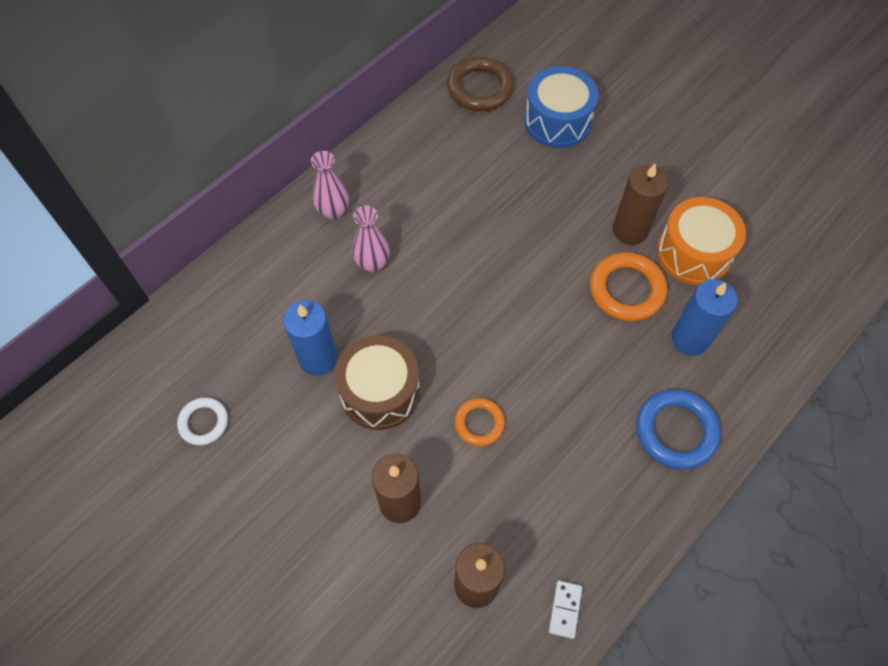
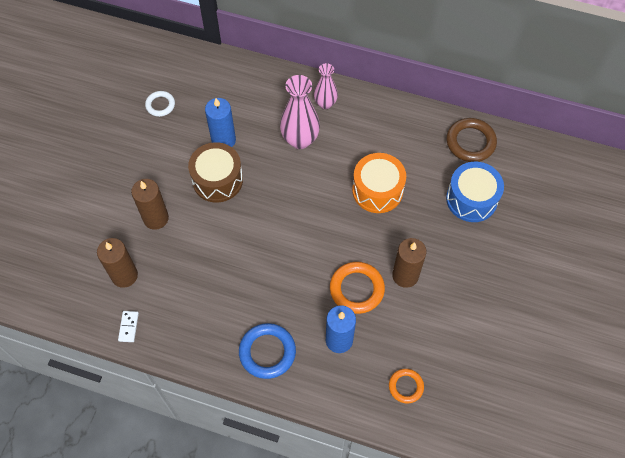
camera: 65 degrees right, 0 degrees up
(373, 263) = (300, 140): pink vase -> pink vase, size x1.60
(479, 423) = (221, 239): orange ring -> orange ring (406, 386)
(565, 609) = (129, 327): white domino -> white domino turned 75 degrees counterclockwise
(694, 253) = (409, 322): orange drum -> orange drum (377, 190)

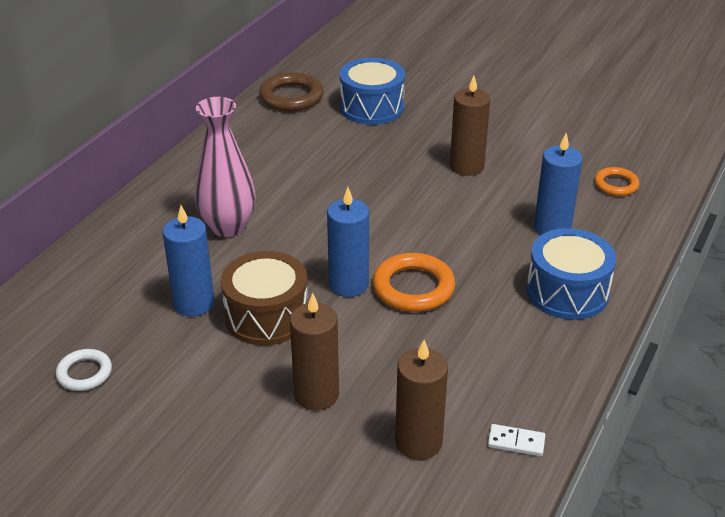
camera: 80 degrees left, 25 degrees down
(254, 218) = (348, 284): none -> blue candle
(267, 352) = (567, 292): blue ring -> blue drum
(325, 103) = (176, 197): pink vase -> none
(356, 289) = (480, 205): orange ring -> orange ring (413, 288)
(377, 190) = (337, 171): orange drum -> none

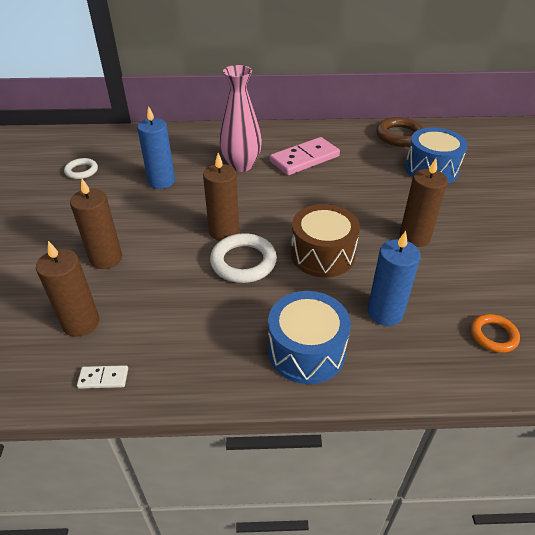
camera: 60 degrees right, 5 degrees up
(266, 176) = (304, 159): none -> pink domino
(267, 316) = (168, 211): brown drum -> brown drum (322, 254)
(348, 284) = (224, 231): blue candle -> brown candle
(413, 288) = (243, 262): orange ring -> white ring
(516, 442) = (103, 378): white domino -> white domino turned 75 degrees counterclockwise

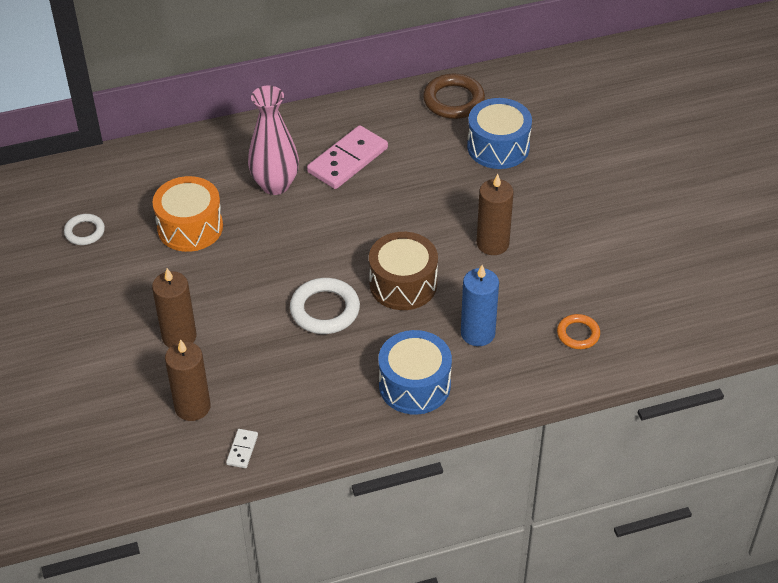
camera: 15 degrees left, 5 degrees up
(103, 378) = (242, 449): white domino -> white domino turned 60 degrees counterclockwise
(161, 181) = (190, 227): blue candle -> orange drum
(224, 231) = (290, 279): brown candle -> none

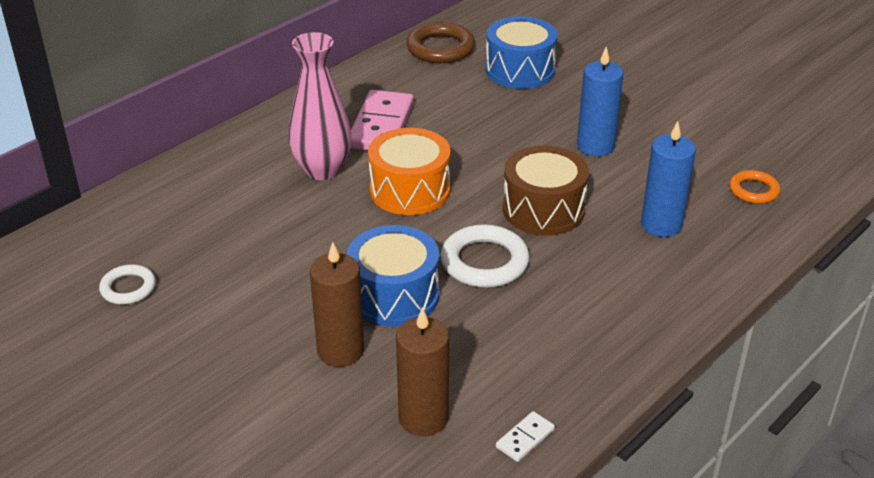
camera: 30 degrees left, 10 degrees down
(190, 227) = (258, 239): orange drum -> orange drum (410, 190)
(242, 449) = (525, 438): white domino -> white domino turned 60 degrees clockwise
(414, 385) = (648, 295): blue drum -> blue drum (394, 295)
(492, 244) = (595, 146): brown candle -> blue candle

